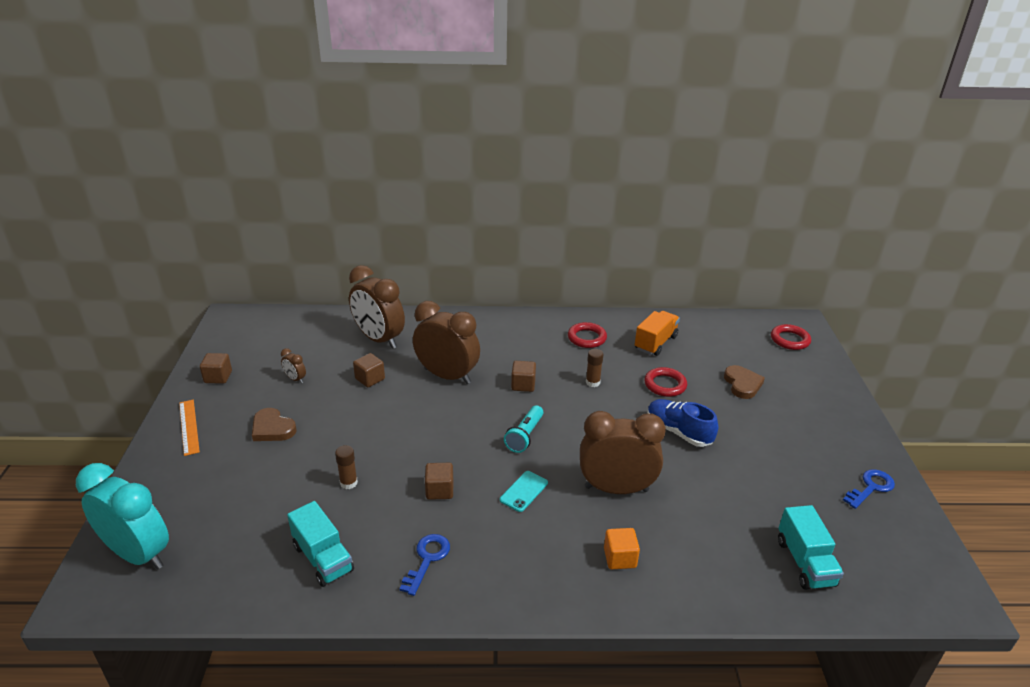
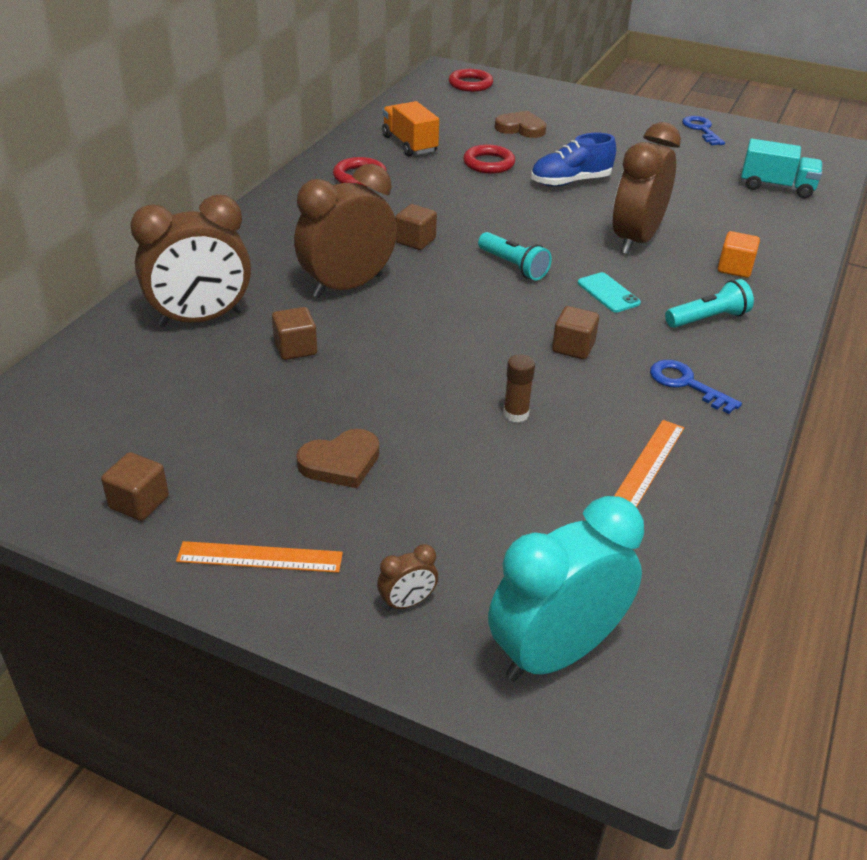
camera: 65 degrees left, 5 degrees up
(295, 379) = (229, 417): brown clock -> brown clock (407, 603)
(323, 558) = (649, 463): turquoise truck -> orange ruler
(526, 555) = (708, 319): none -> turquoise flashlight
(592, 382) = (449, 199): brown glue stick -> none

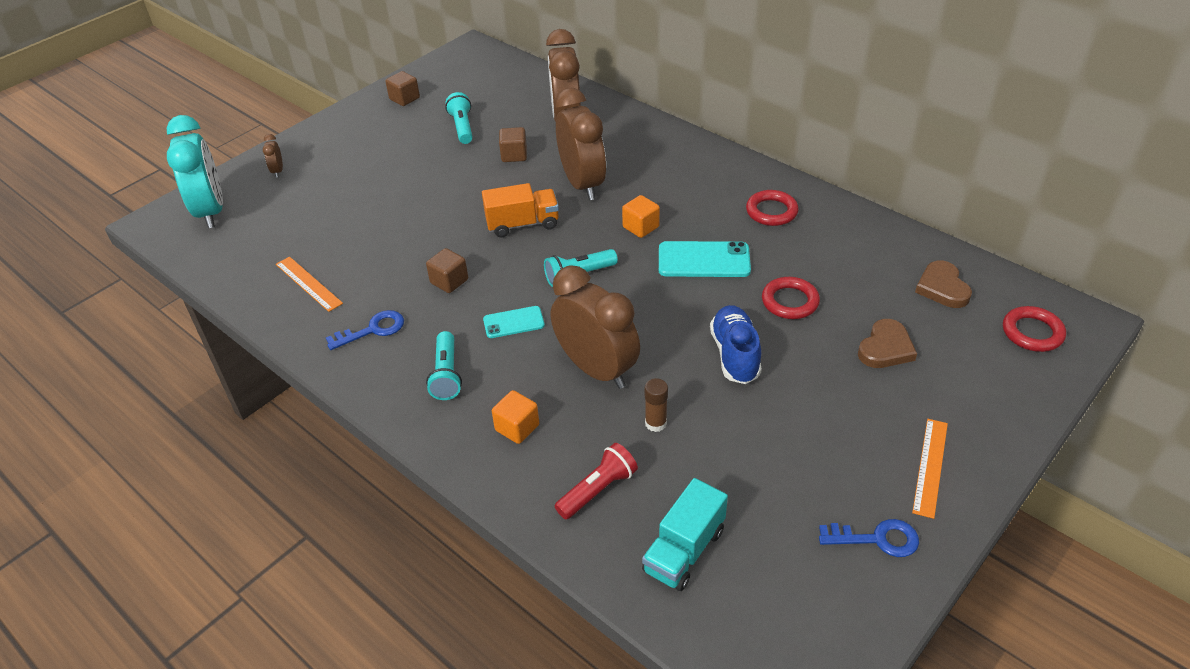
camera: 110 degrees right, 5 degrees up
(228, 412) = (462, 127): none -> turquoise flashlight
(260, 557) = (340, 131): orange ruler -> orange ruler (930, 466)
(341, 462) = (392, 162): brown heart -> brown heart (942, 288)
(409, 144) = (844, 253): orange truck -> orange truck (522, 224)
(415, 241) = (641, 227): brown cube -> orange cube
(452, 204) = (704, 260): none -> turquoise phone
(515, 414) = (392, 236): brown glue stick -> brown glue stick (655, 423)
(760, 224) = (598, 490): none -> red flashlight

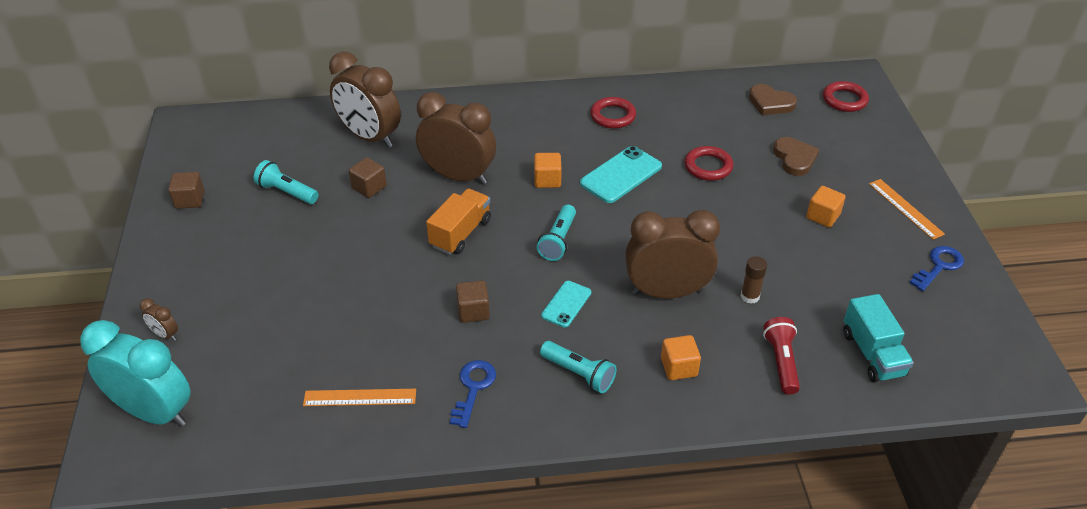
camera: 50 degrees left, 0 degrees up
(735, 355) = (728, 221): blue shoe -> none
(830, 412) = (823, 216): none -> orange cube

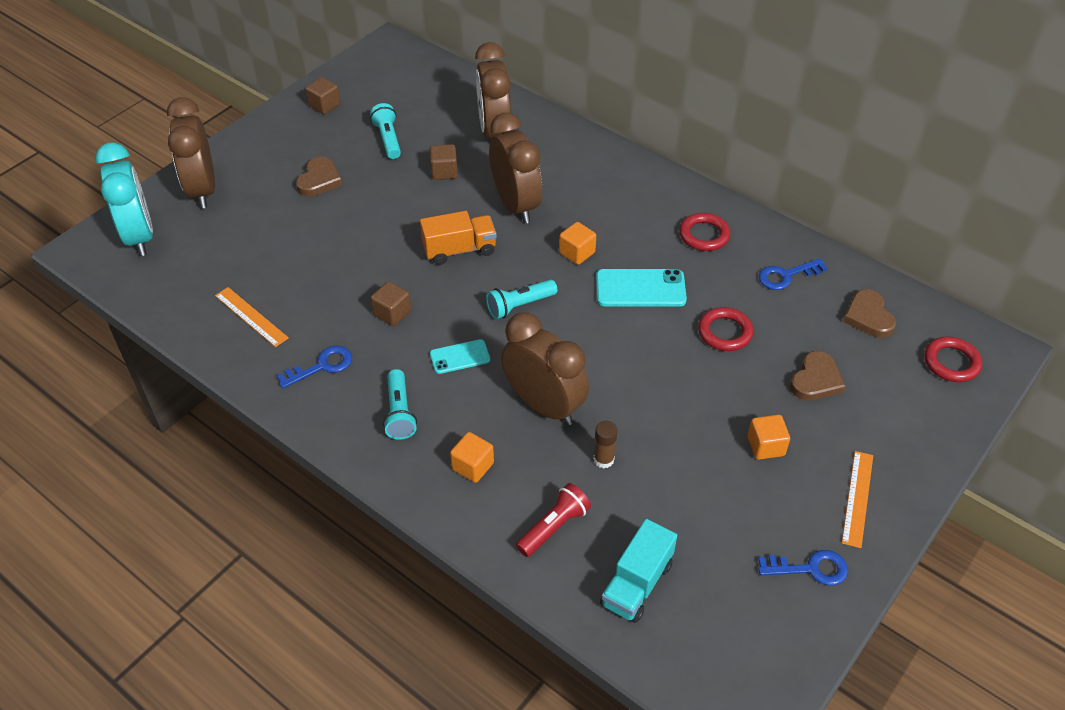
camera: 45 degrees right, 5 degrees up
(165, 335) = (202, 190): brown clock -> brown clock, size x2.45
(269, 258) = (319, 180): none -> brown heart
(695, 109) = (786, 276): none -> blue key

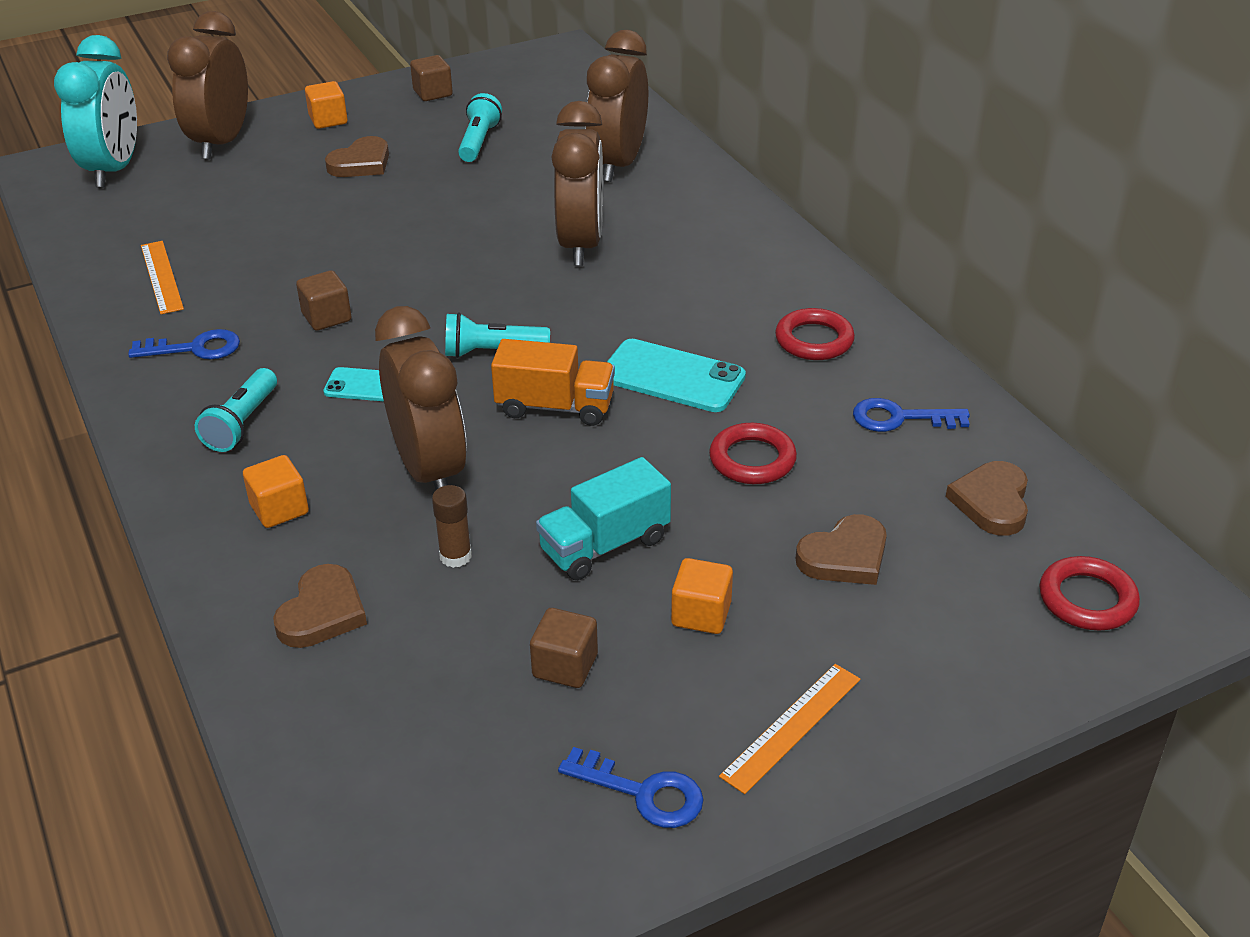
camera: 25 degrees right, 10 degrees down
(444, 172) = (519, 189): brown cube -> brown cube (565, 666)
(459, 250) = (467, 273): orange truck -> orange truck (555, 407)
(554, 527) = (322, 612): red flashlight -> brown heart
(577, 253) = (618, 315): orange cube -> orange cube (328, 120)
(636, 584) = (374, 719): turquoise truck -> turquoise truck (604, 545)

